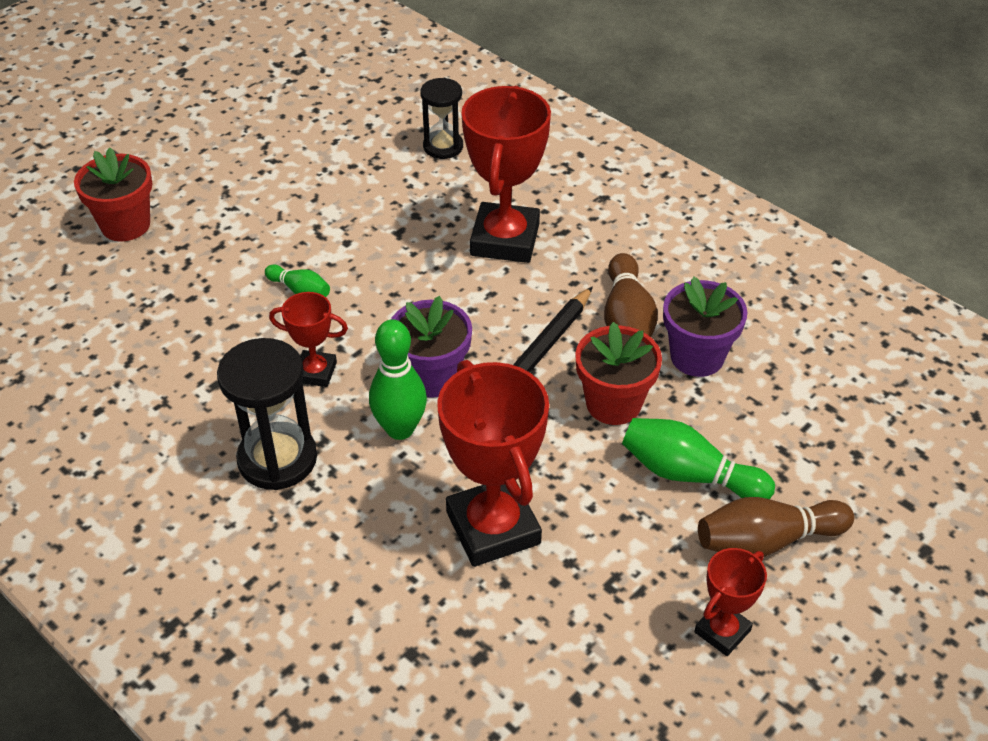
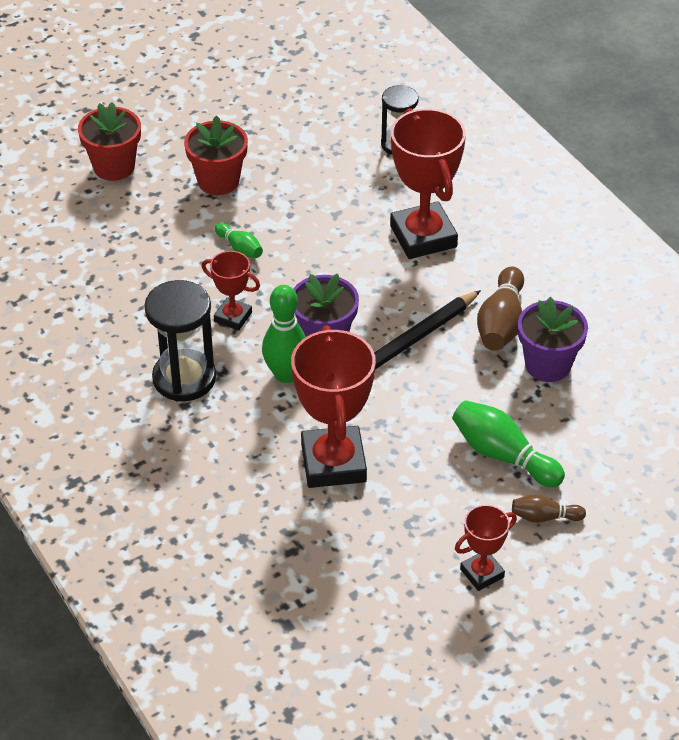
camera: 15 degrees right, 0 degrees up
(505, 240) = (423, 236): red trophy -> red trophy turned 45 degrees counterclockwise
(613, 403) = (463, 389): red flower pot -> red flower pot (218, 181)
(767, 541) = (544, 517): brown bowling pin -> brown bowling pin, size x0.56

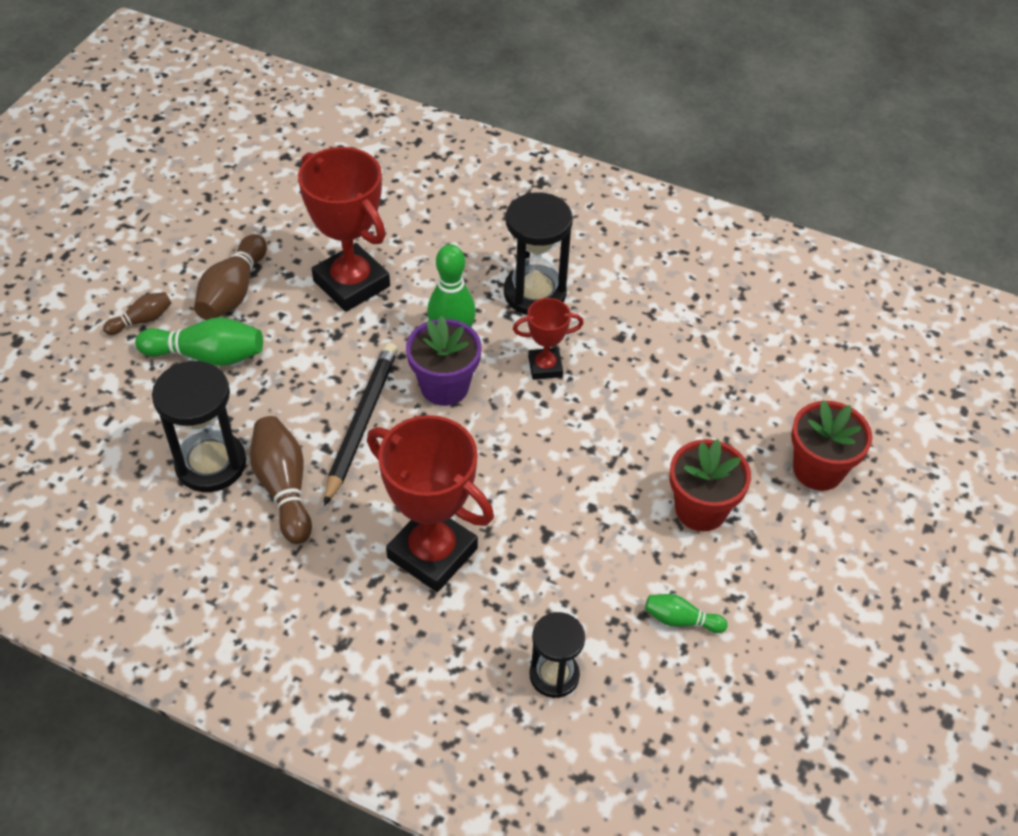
camera: 145 degrees right, 5 degrees up
(240, 248) = (604, 440): green bowling pin -> green bowling pin (681, 620)
(445, 506) = (233, 292): none -> brown bowling pin
(482, 573) = (173, 256): red trophy -> none
(548, 365) = (211, 464): purple flower pot -> black hourglass

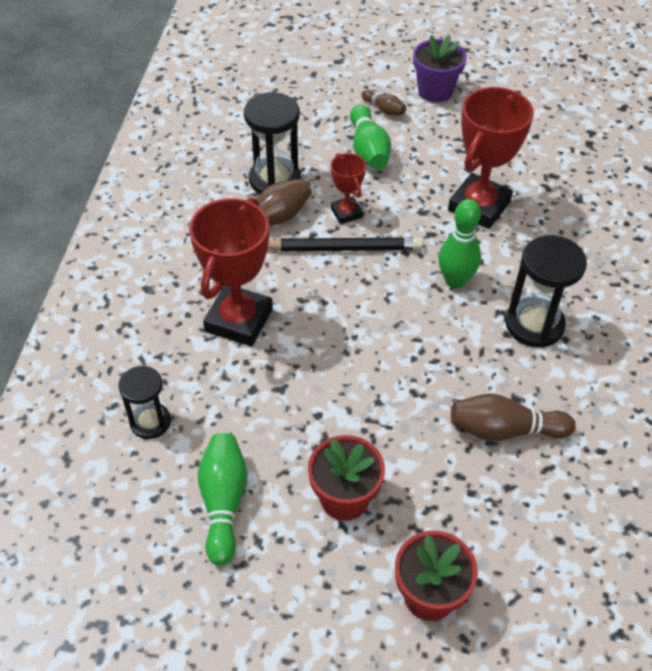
camera: 75 degrees right, 0 degrees up
(233, 292) = (434, 145): brown bowling pin -> brown bowling pin (504, 430)
(444, 386) = (401, 289): purple flower pot -> purple flower pot (435, 91)
(545, 367) = (454, 350): red trophy -> red trophy (346, 213)
(681, 620) = (223, 502): green bowling pin -> green bowling pin, size x1.77

